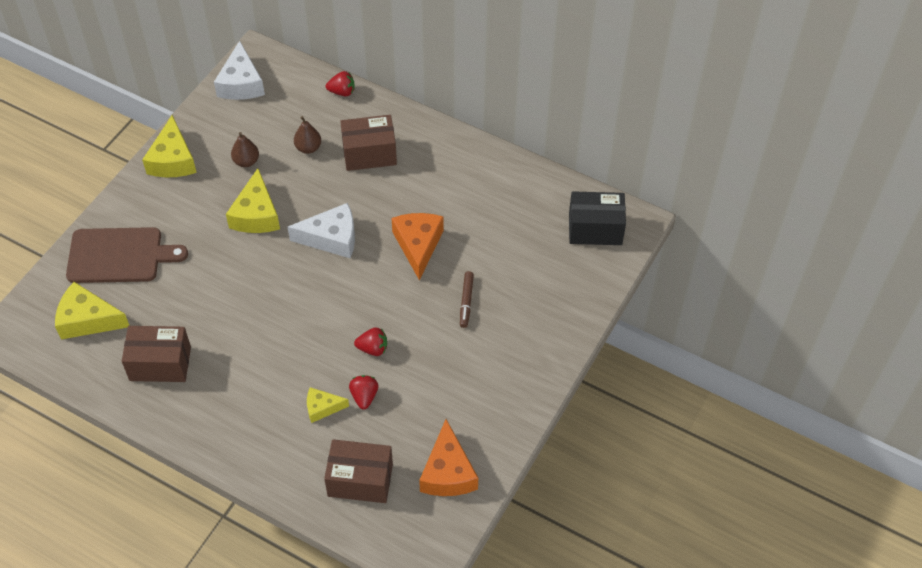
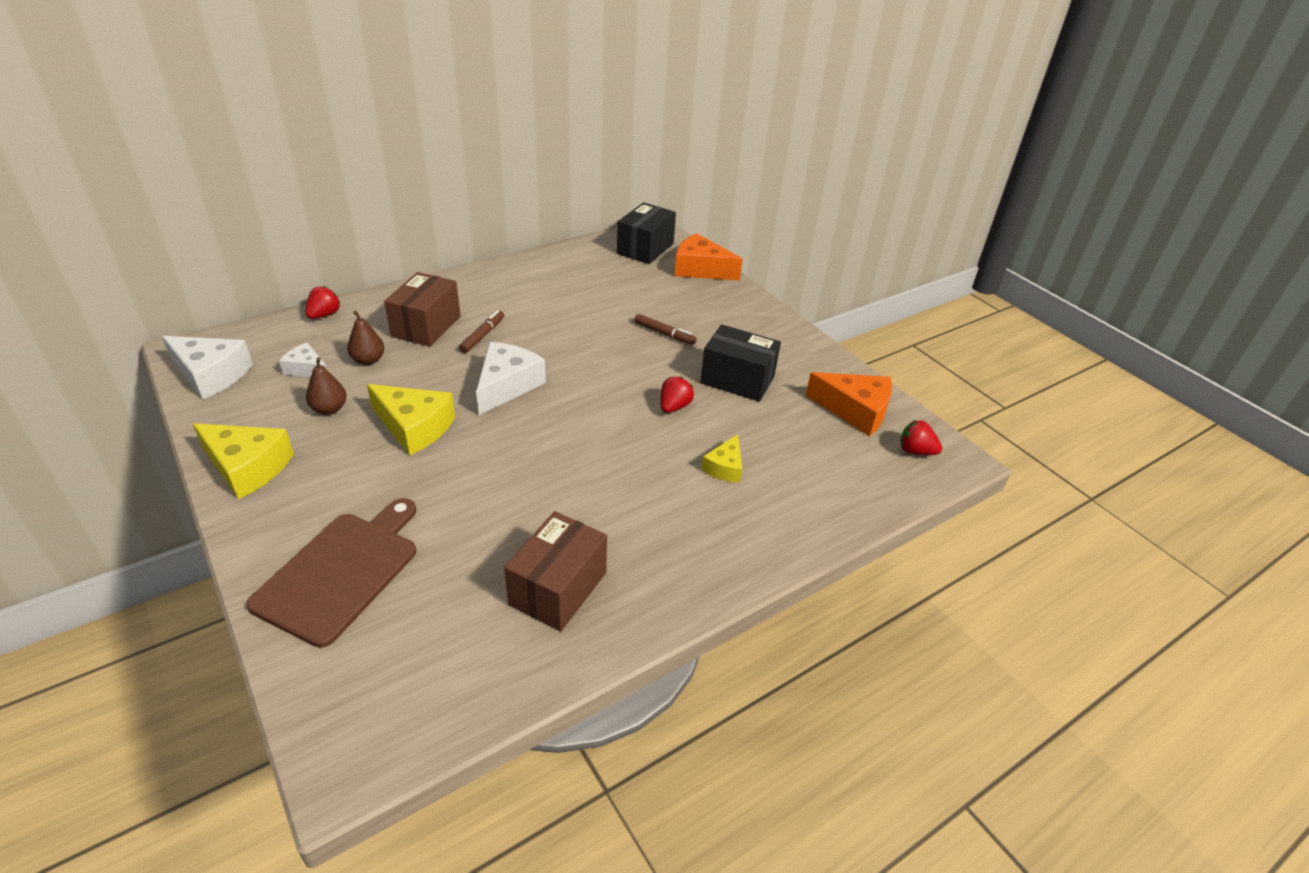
camera: 65 degrees left, 15 degrees down
(88, 320) = (416, 646): yellow cheese -> none
(277, 123) = (306, 369): none -> white cheese
(360, 480) = (835, 471): brown box -> none
(364, 396) = (730, 433): red strawberry -> red strawberry (915, 451)
(381, 192) = (482, 335): none -> brown marker
(418, 245) = (572, 337): orange cheese -> orange cheese (700, 269)
(435, 376) = (737, 380): none -> black box

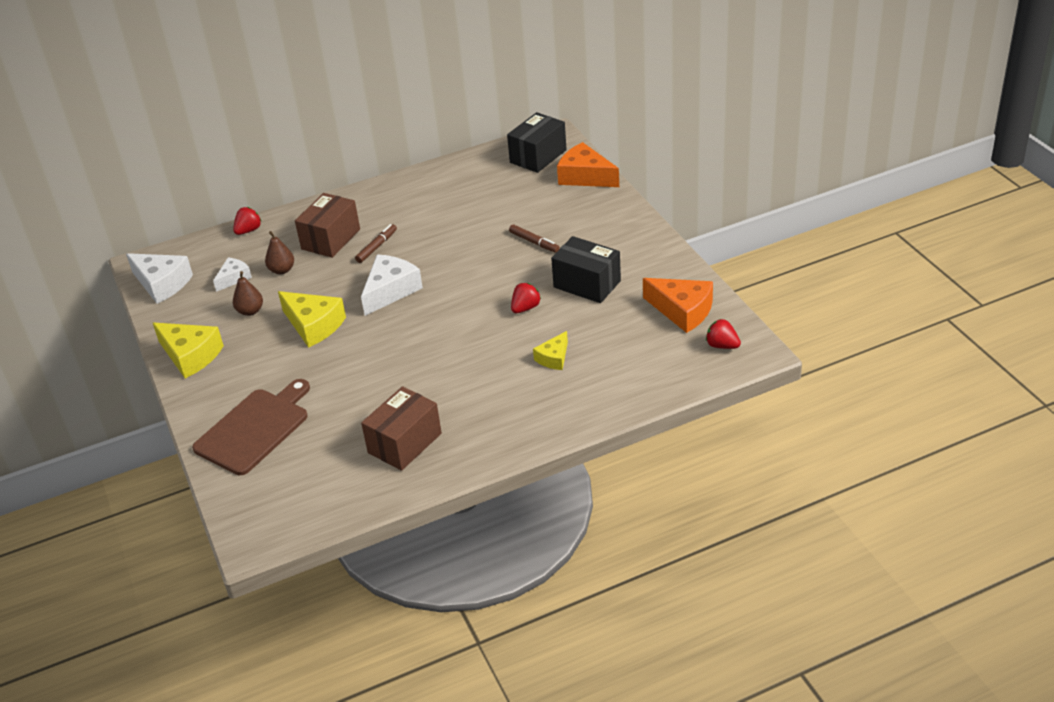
camera: 15 degrees right, 0 degrees up
(306, 369) = (233, 278): white cheese -> white cheese turned 90 degrees clockwise

